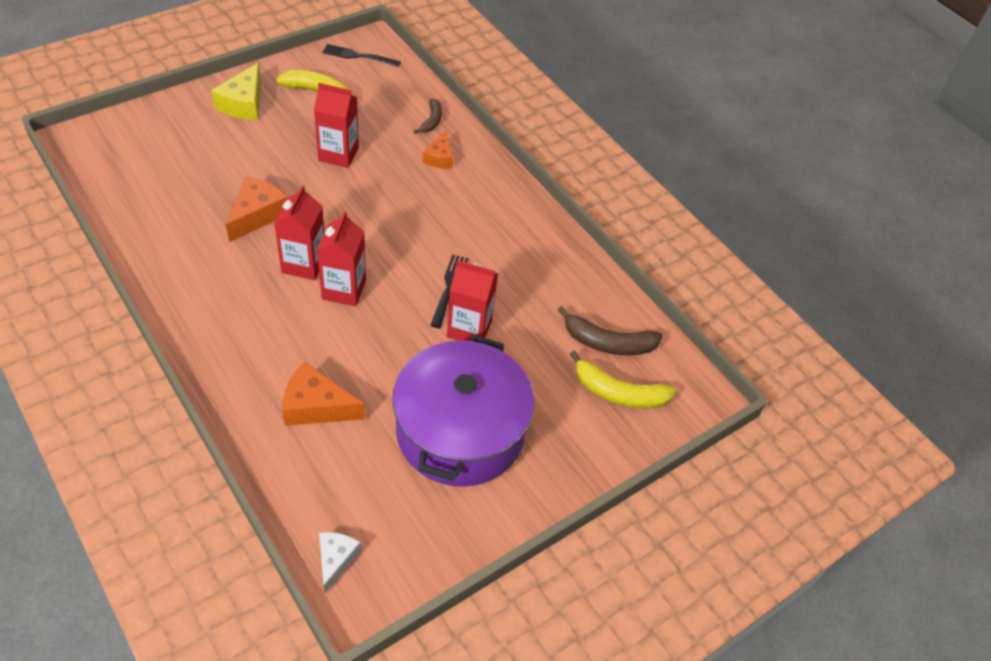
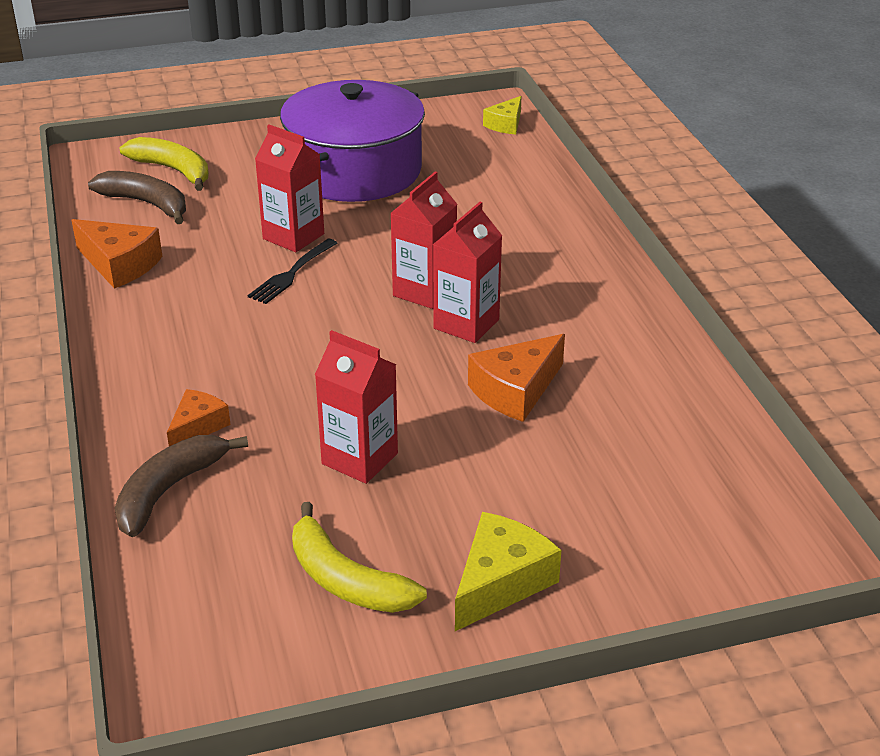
camera: 155 degrees left, 15 degrees down
(316, 406) = (492, 206): orange cheese -> orange cheese (119, 265)
(336, 560) = (505, 124): white cheese -> yellow cheese
(359, 56) = (226, 659): black fork -> none
(431, 121) = (168, 491): brown banana -> brown banana, size x1.67

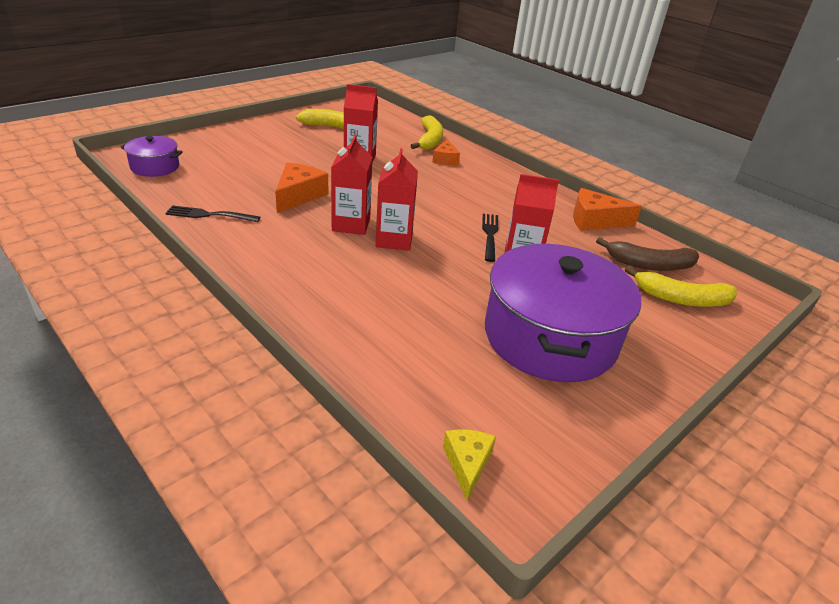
camera: 150 degrees right, 0 degrees up
(168, 491) = (430, 140): brown banana -> yellow banana
(501, 582) = (270, 134): yellow cheese -> none
(660, 378) = (210, 215): none -> black fork
(749, 509) = (155, 167): none -> purple pot

